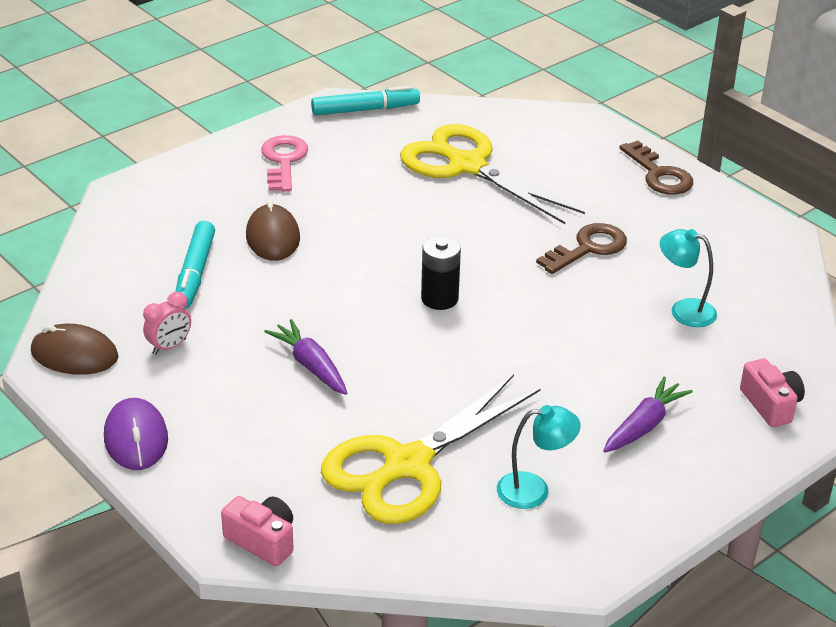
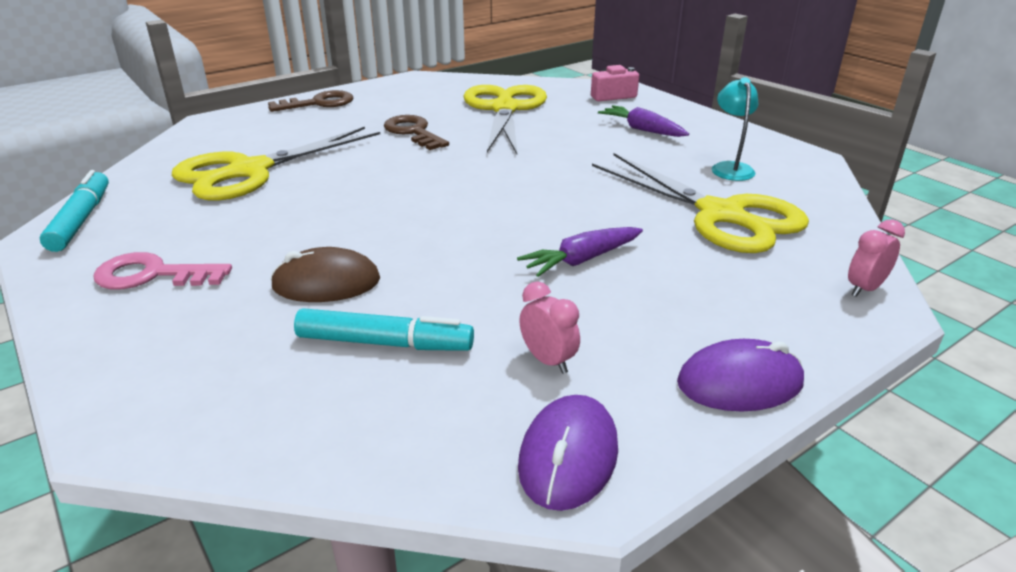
camera: 85 degrees left, 5 degrees down
(74, 355) = (568, 456): brown mouse -> purple mouse
(262, 540) = (864, 289): pink camera -> pink clock
(439, 299) = (473, 192): black battery -> none
(684, 310) = (504, 109): turquoise lamp -> yellow scissors

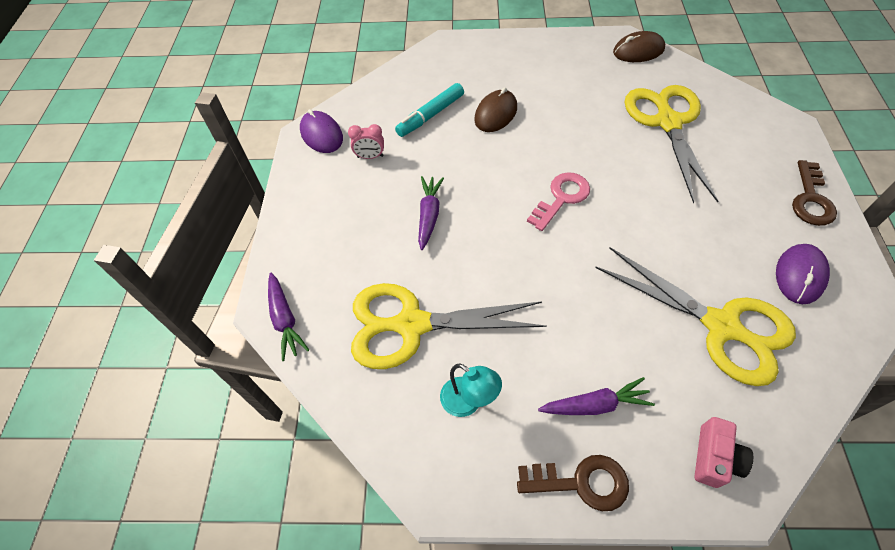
camera: 130 degrees right, 25 degrees up
(81, 220) = (638, 51): turquoise marker -> brown mouse
(152, 275) = (553, 64): pink key -> pink key (562, 198)
(413, 132) = (694, 231): brown key -> brown key (581, 482)
(739, 382) = (296, 206): purple mouse -> purple mouse (800, 275)
(864, 289) = (285, 320): pink clock -> purple carrot

